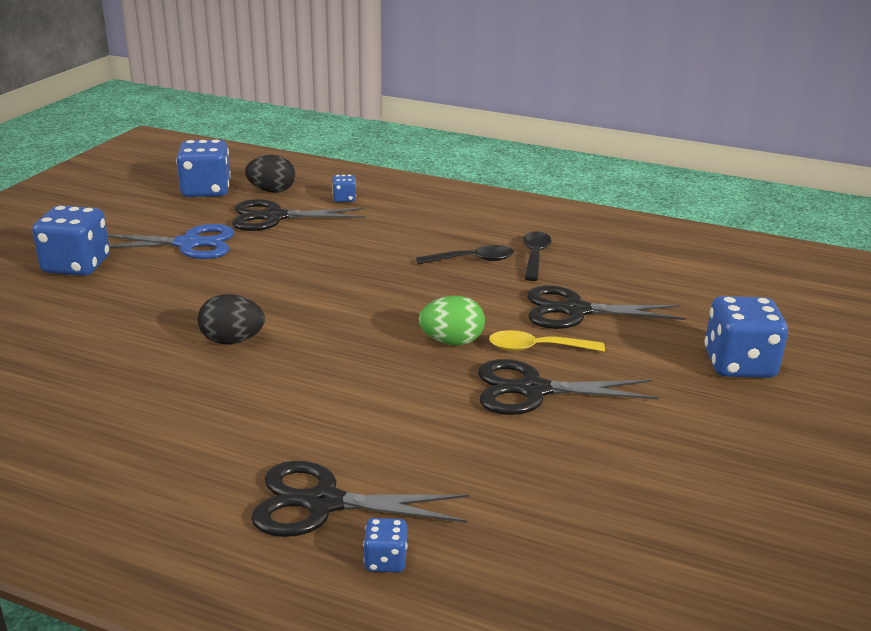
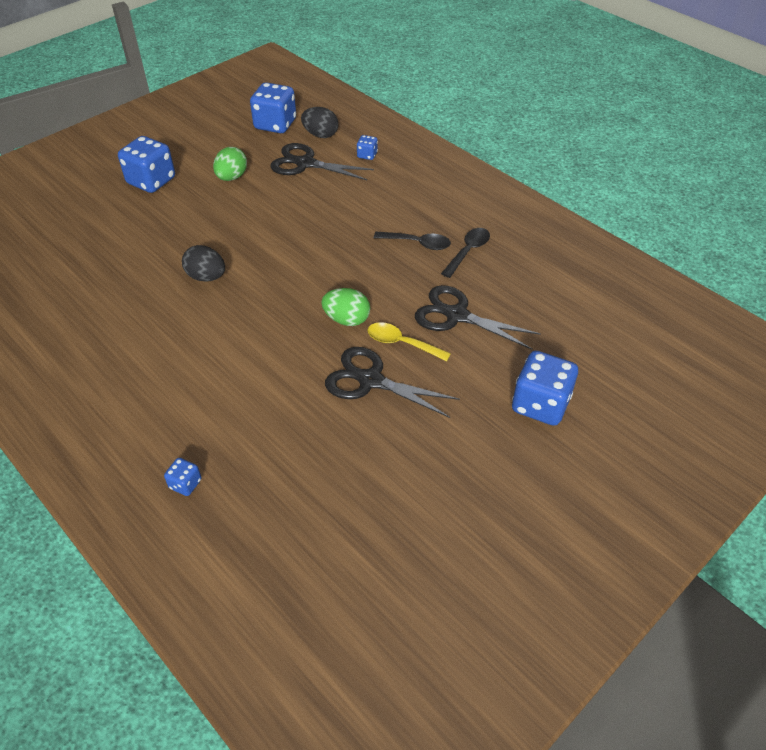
camera: 25 degrees right, 20 degrees up
(188, 244) = (232, 177): blue scissors -> green egg
(324, 503) = (178, 429): black scissors -> none

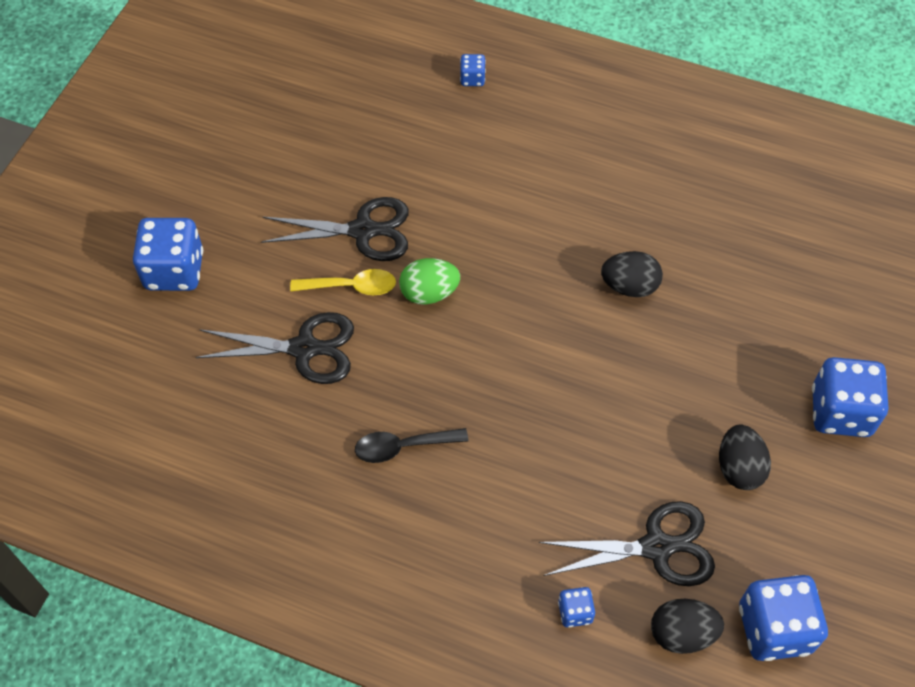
camera: 155 degrees right, 10 degrees up
(232, 177) = (739, 468): green egg -> black egg
(468, 251) = (329, 460): black spoon -> none

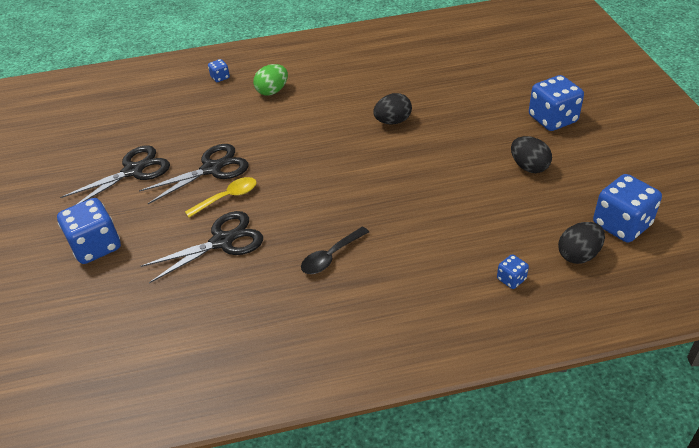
camera: 30 degrees left, 15 degrees down
(429, 293) = (280, 177): green egg -> green egg (272, 91)
(656, 547) = (523, 224): black scissors -> black scissors (133, 171)

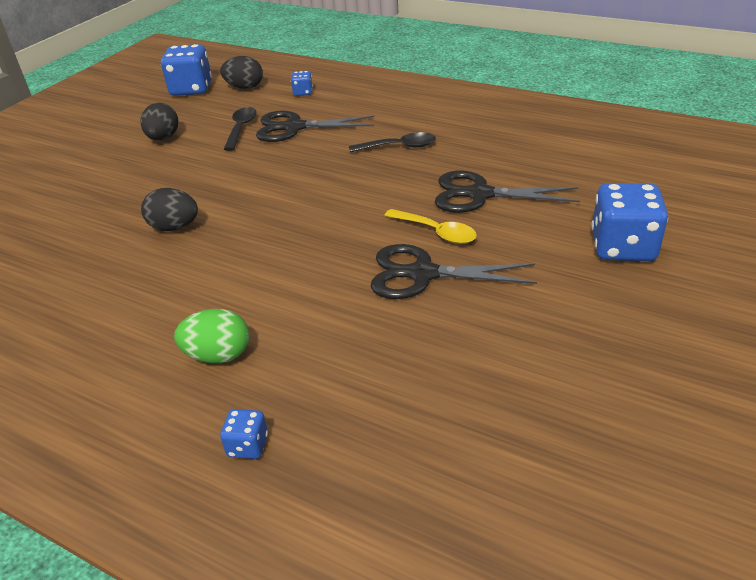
camera: 140 degrees left, 5 degrees down
(133, 171) = (527, 325): black scissors -> black scissors (294, 127)
(227, 197) = (436, 232): yellow spoon -> yellow spoon turned 150 degrees counterclockwise
(488, 207) = (241, 128): none -> black spoon
(552, 119) = (69, 160): blue dice -> none

